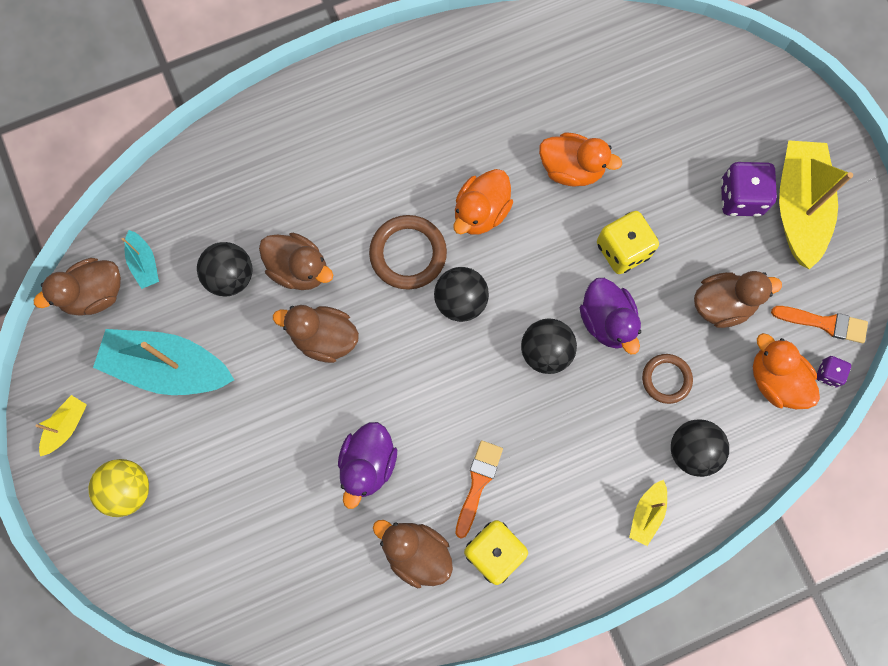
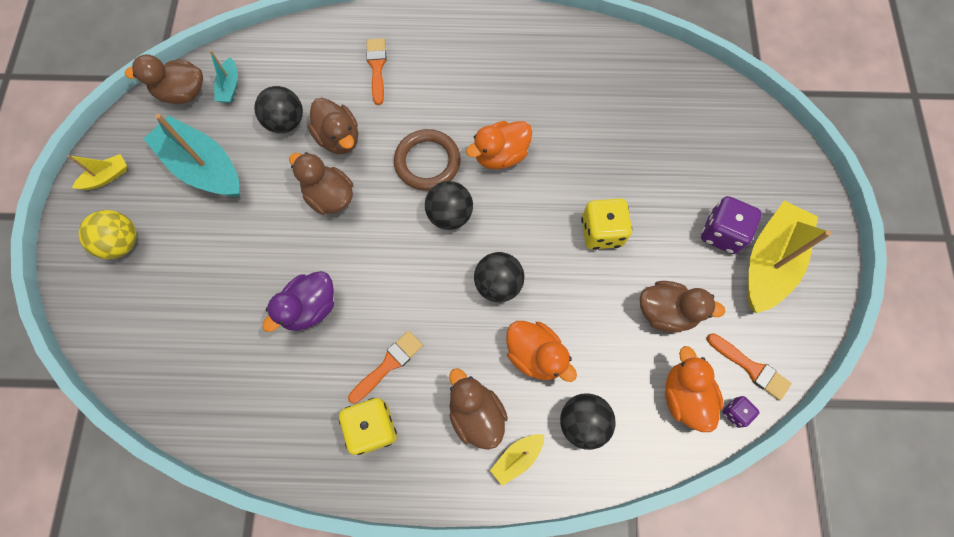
camera: 25 degrees right, 5 degrees down
(297, 170) = (377, 67): none -> orange brush
(416, 552) = (309, 397): brown duck -> brown duck (476, 414)
(571, 169) = (589, 153): orange duck -> orange duck (535, 355)
(607, 321) = (561, 282): purple duck -> none
(666, 379) = (588, 352): brown ring -> none

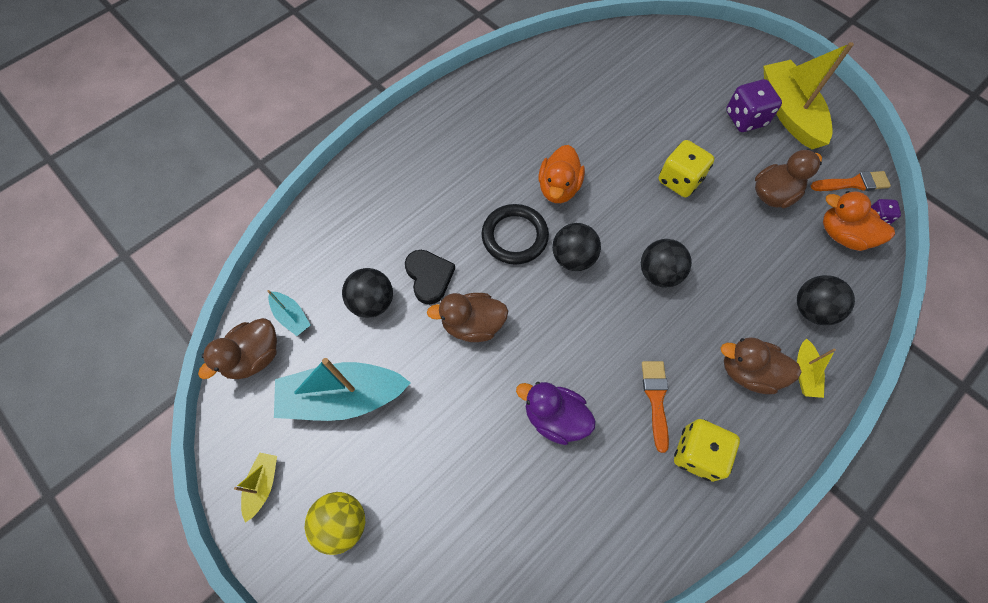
camera: 45 degrees left, 5 degrees down
(310, 308) = (554, 417): purple duck -> purple duck turned 120 degrees clockwise
(339, 138) = (429, 277): brown duck -> black heart
(377, 67) = (398, 203): orange brush -> none
(427, 162) = (514, 236): brown ring -> black ring
(535, 355) = (735, 296): orange duck -> none

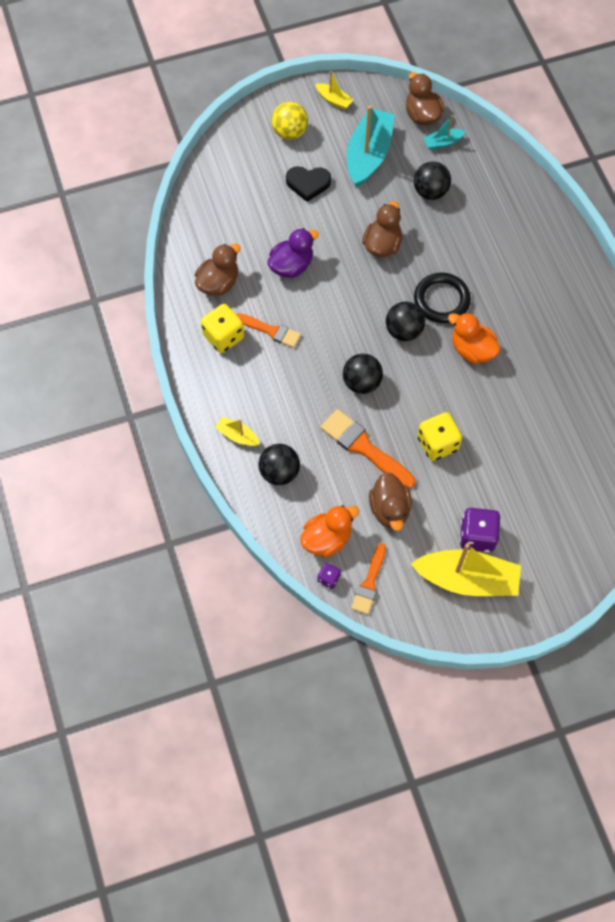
camera: 115 degrees right, 0 degrees up
(429, 277) = (433, 232): black heart -> black heart (308, 184)
(728, 241) = (364, 447): none -> orange brush
(748, 372) = (258, 399): brown duck -> brown duck (218, 283)

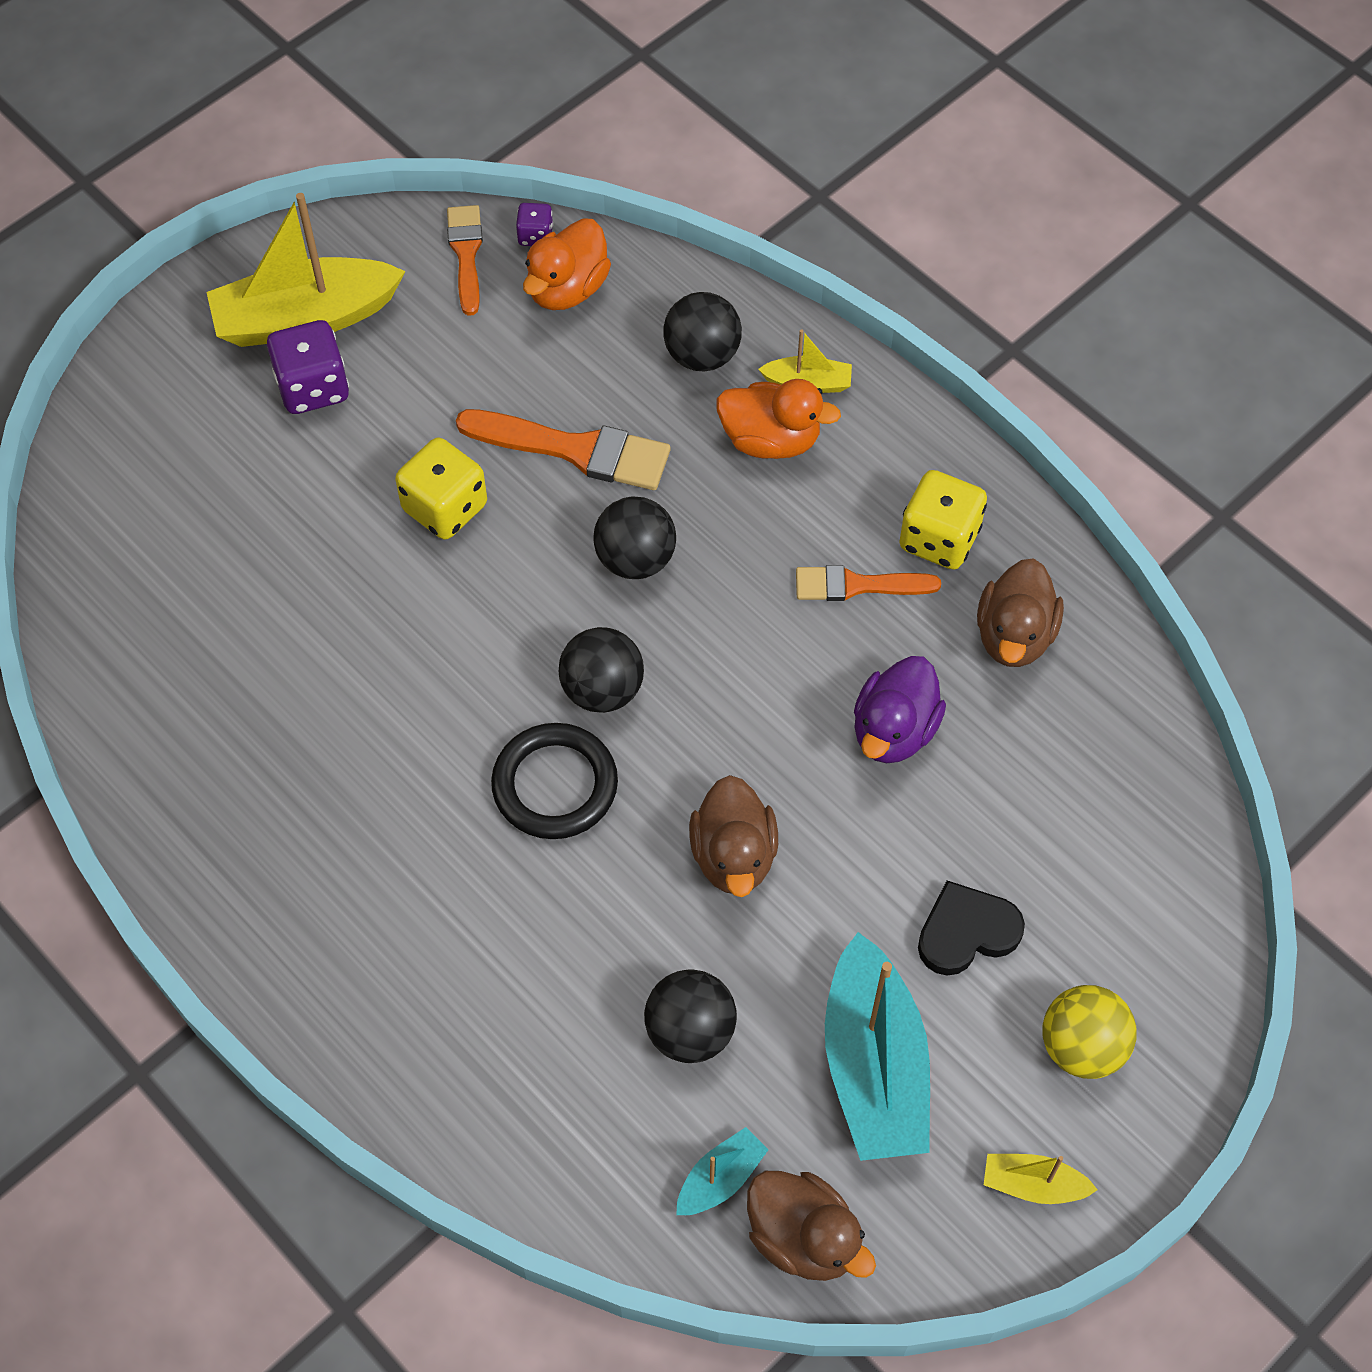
camera: 155 degrees right, 5 degrees down
(389, 509) = (483, 371): brown duck -> none
(472, 350) = (450, 707): orange duck -> orange duck (770, 440)

